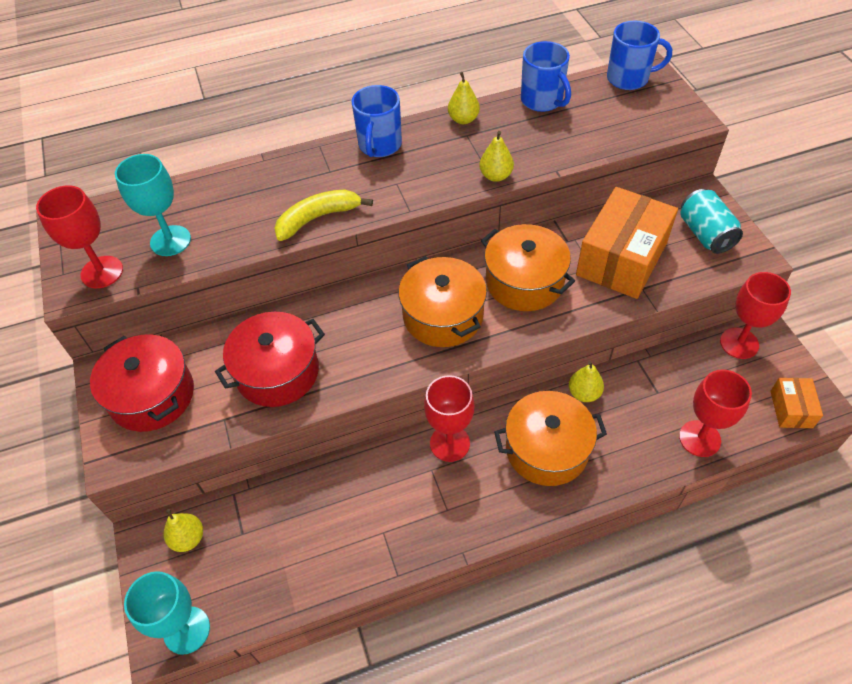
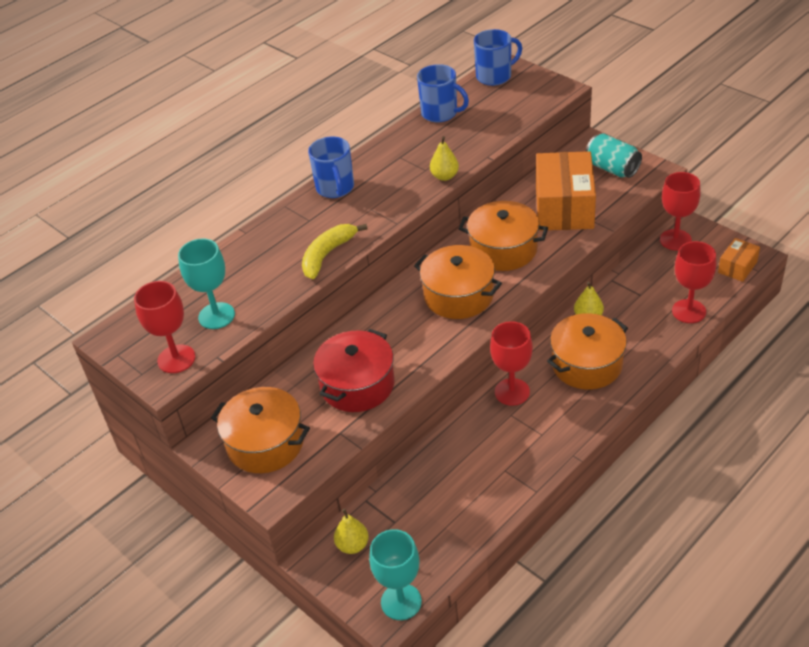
camera: 25 degrees left, 10 degrees down
(152, 395) = (265, 443): red pot -> orange pot
(463, 119) = (388, 147): yellow pear -> none
(791, 409) = (737, 267): orange box -> orange box turned 60 degrees clockwise

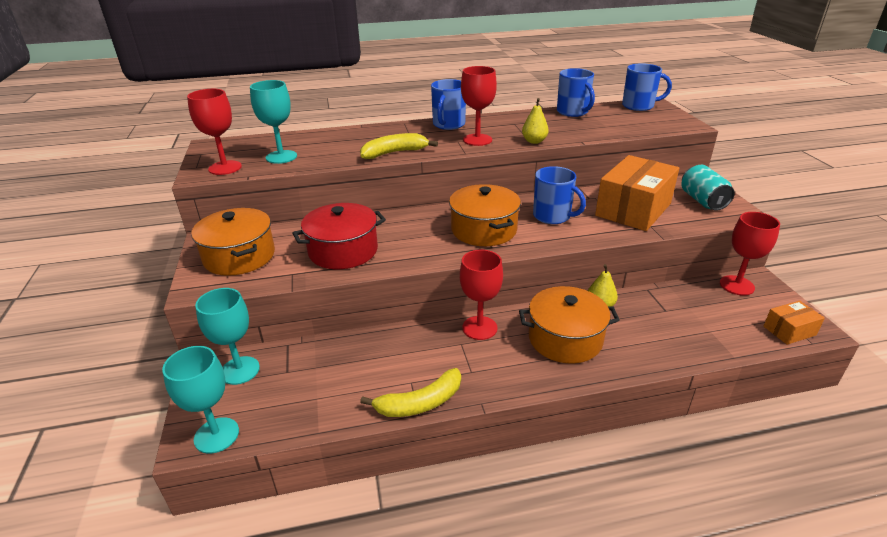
camera: 30 degrees right, 10 degrees down
(353, 545) = (240, 370): yellow pear -> turquoise goblet
(503, 249) = (552, 216): orange pot -> blue mug
(529, 482) = (420, 403): none -> yellow banana
(689, 311) = (705, 343): red goblet -> red goblet (477, 140)

